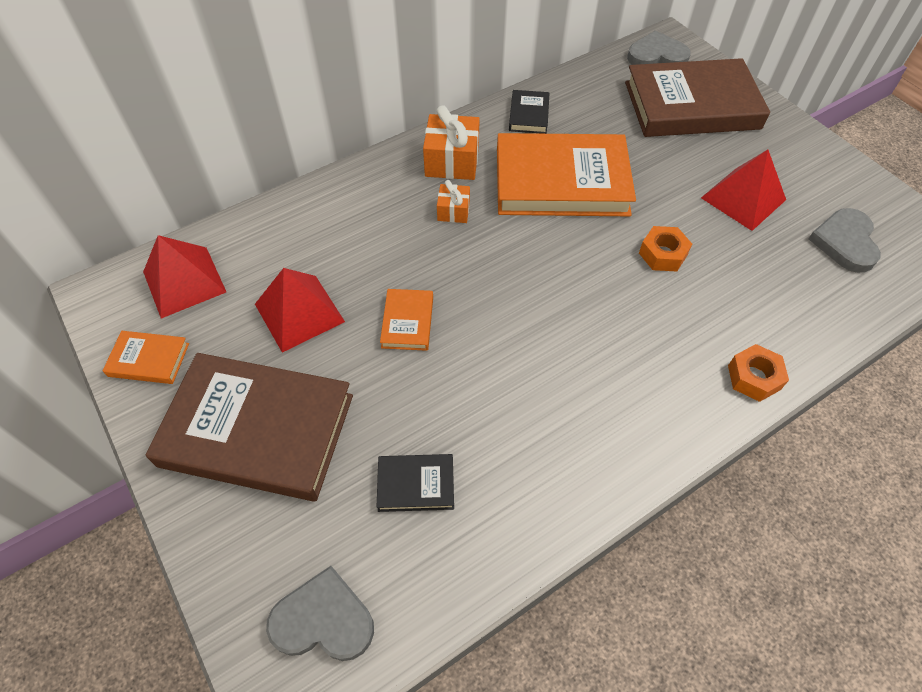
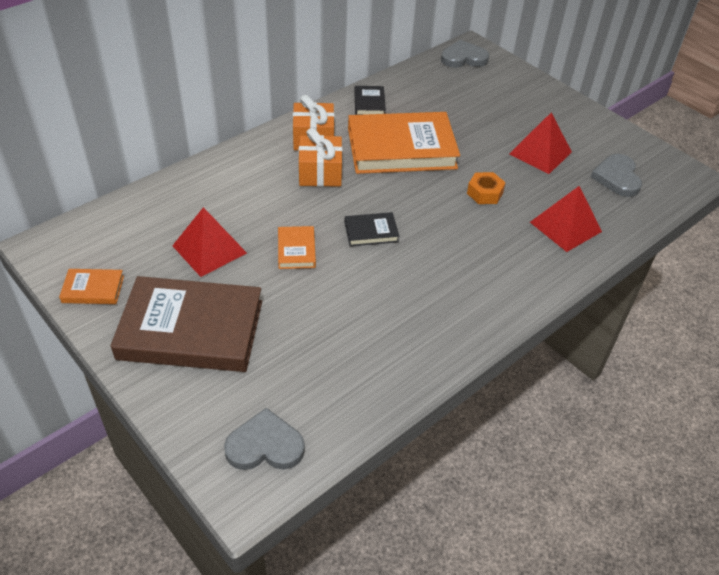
camera: 10 degrees left, 10 degrees down
(184, 281) = (111, 234): red pyramid -> red pyramid (565, 226)
(416, 484) = (320, 355): black book -> black book (371, 232)
(453, 211) = (320, 173): orange gift -> orange gift, size x1.77
(691, 105) = (494, 91): brown book -> none
(753, 377) = (560, 268): orange nut -> none

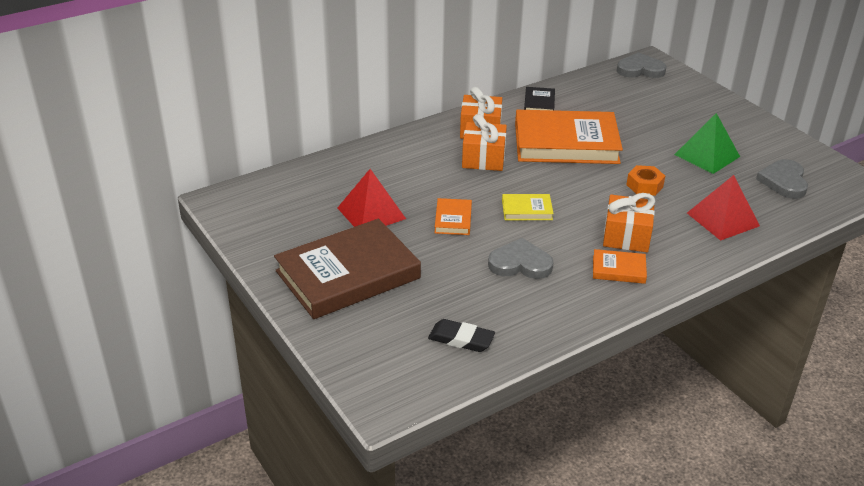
camera: 10 degrees right, 10 degrees down
(93, 289) = (262, 236): orange book -> orange book (618, 269)
(191, 330) = (348, 275): brown book -> brown book turned 45 degrees counterclockwise
(265, 445) = (406, 369): grey heart -> grey heart (520, 263)
(320, 400) = (461, 339): none -> black eraser
(371, 232) = (527, 210): black book -> yellow book
(474, 255) = (626, 236): none -> orange gift
(540, 153) = (707, 155): red pyramid -> green pyramid

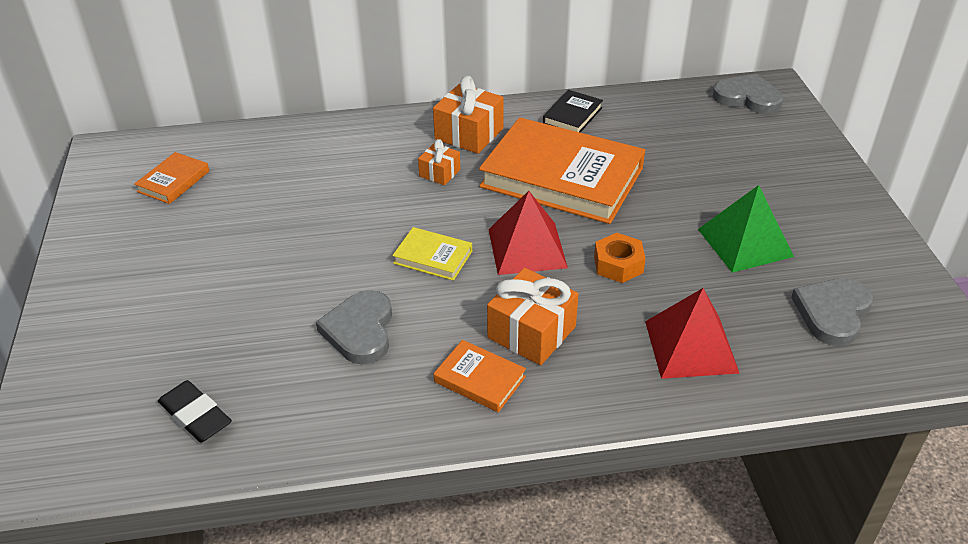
camera: 25 degrees right, 5 degrees up
(348, 275) = (149, 284): brown book -> none
(371, 213) = (247, 210): red pyramid -> red pyramid (527, 248)
(453, 219) = (332, 245): orange book -> orange book (173, 181)
(483, 159) = (439, 173): orange gift -> orange gift, size x0.57
(520, 263) = (360, 330): grey heart -> grey heart turned 120 degrees counterclockwise

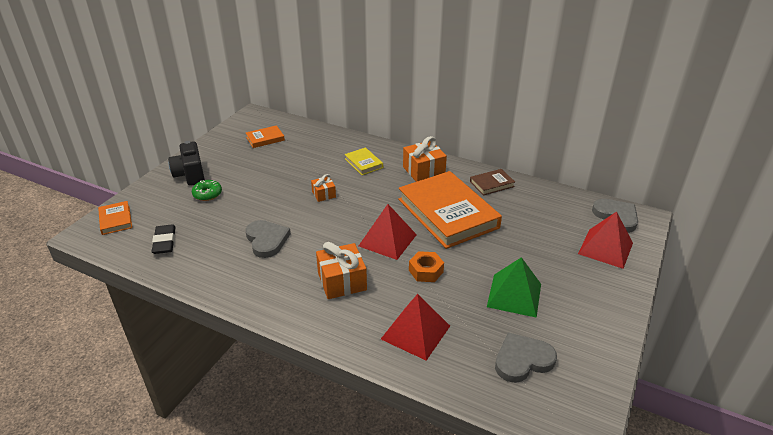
camera: 35 degrees right, 5 degrees down
(109, 292) = (190, 175): none -> black camera
(179, 308) = (207, 194): none -> green donut
(360, 330) = (267, 240): grey heart -> grey heart turned 120 degrees clockwise
(433, 257) = (337, 223): yellow book -> yellow book (363, 163)
(439, 173) = (386, 184): orange gift -> orange gift (323, 194)
(479, 379) = (292, 290): orange book -> orange book (116, 220)
(572, 116) = (492, 184): black book -> brown book
(775, 140) = (605, 248): none -> red pyramid

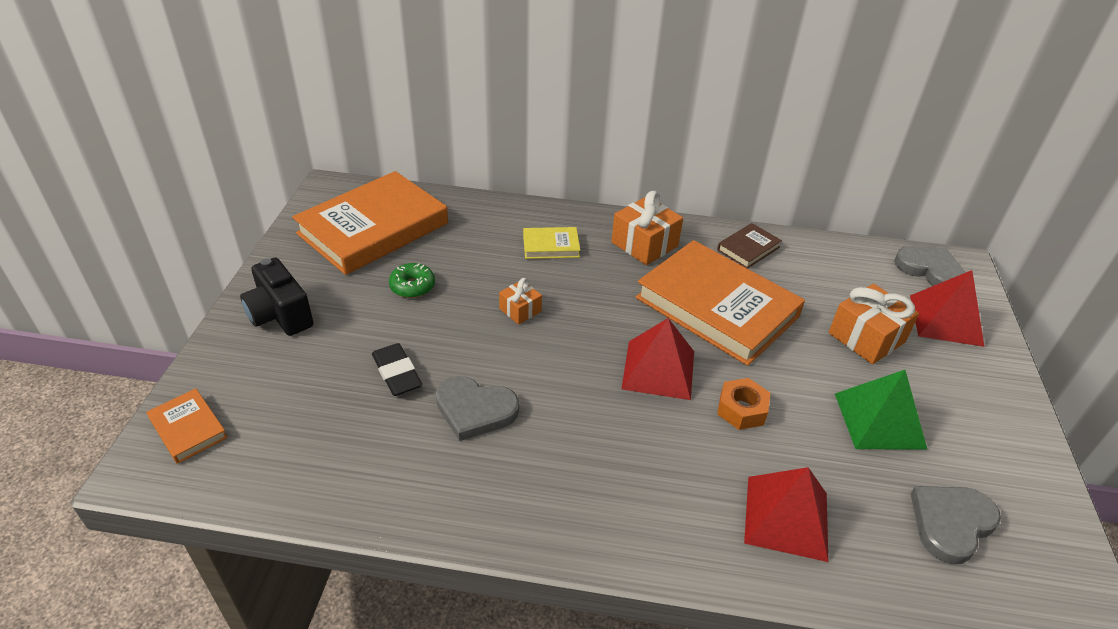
camera: 20 degrees left, 5 degrees up
(164, 242) = (302, 452): black eraser -> black eraser (397, 373)
(207, 194) = (330, 346): green donut -> green donut (412, 286)
(265, 139) = (373, 228): orange book -> orange book, size x2.29
(267, 240) = (475, 410): grey heart -> grey heart turned 150 degrees clockwise
(342, 281) = (632, 457): orange gift -> orange gift (866, 337)
(363, 163) = (551, 246): yellow book -> yellow book turned 45 degrees counterclockwise

